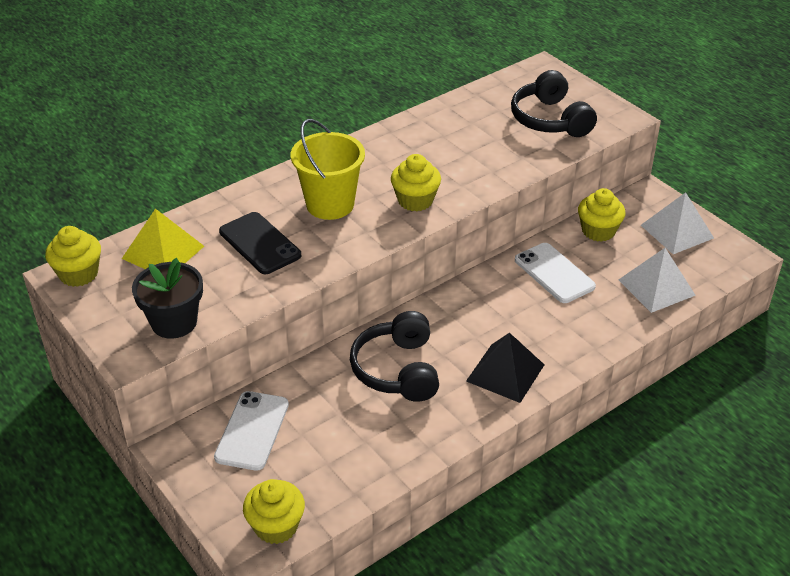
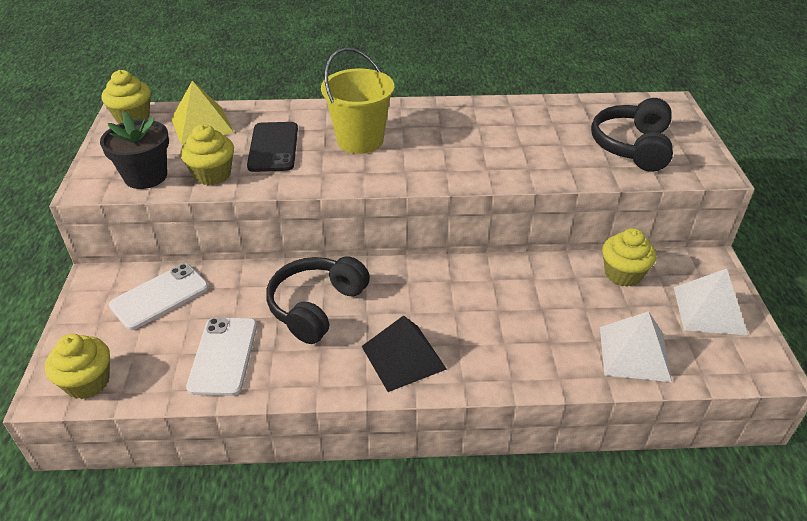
camera: 35 degrees right, 0 degrees up
(415, 200) = (432, 165): yellow cupcake -> yellow cupcake (212, 174)
(554, 273) = (540, 292): white phone -> white phone (223, 356)

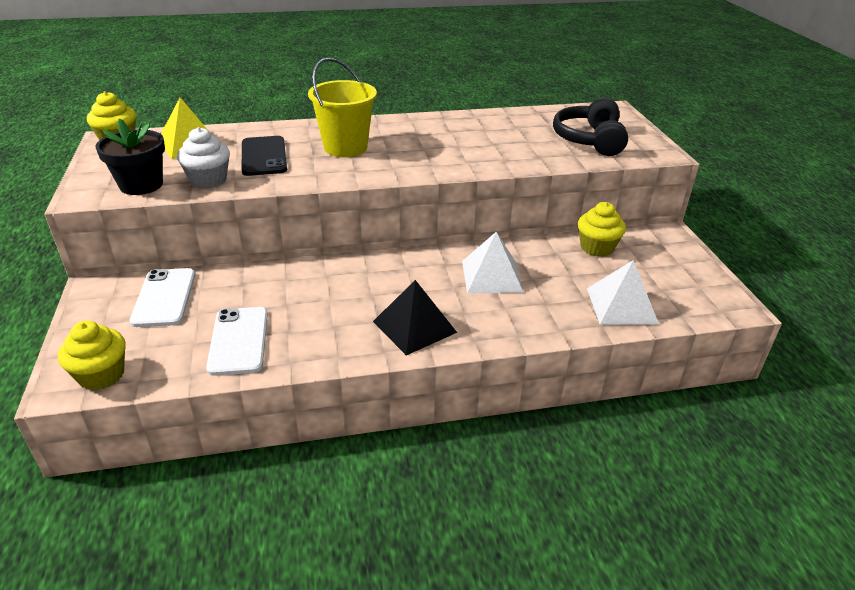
camera: 10 degrees left, 5 degrees down
(160, 296) = (164, 297): white phone -> white phone turned 45 degrees counterclockwise
(212, 174) = (208, 180): yellow cupcake -> white cupcake
(316, 307) = (323, 293): black headphones -> none
(709, 310) = (677, 268): white pyramid -> white pyramid (491, 276)

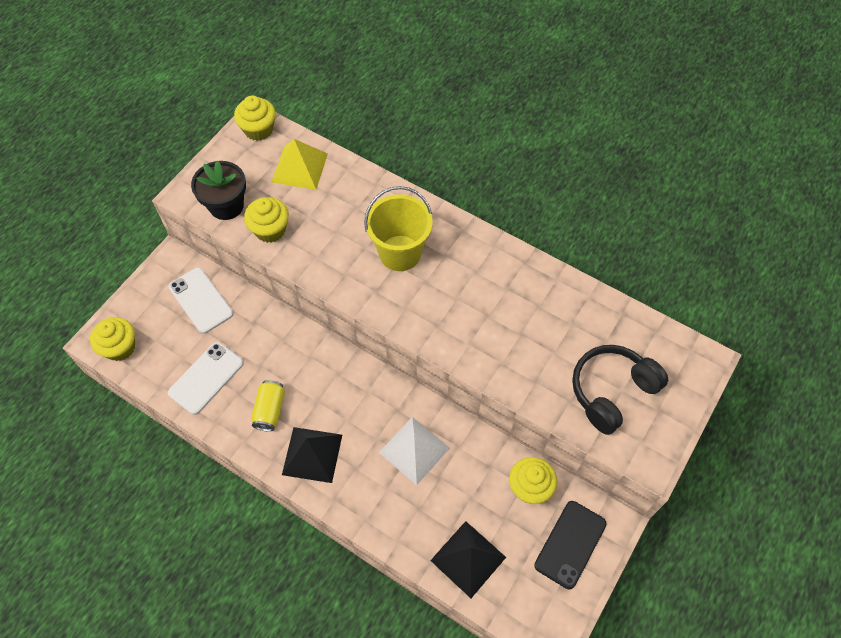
camera: 45 degrees right, 25 degrees up
(164, 297) = (201, 300): white phone -> white phone turned 75 degrees counterclockwise
(208, 180) = (270, 230): white cupcake -> yellow cupcake
(264, 156) = (332, 223): black phone -> black phone (570, 544)
(335, 324) = (270, 410): none -> yellow can
(621, 306) = (468, 559): white pyramid -> black pyramid

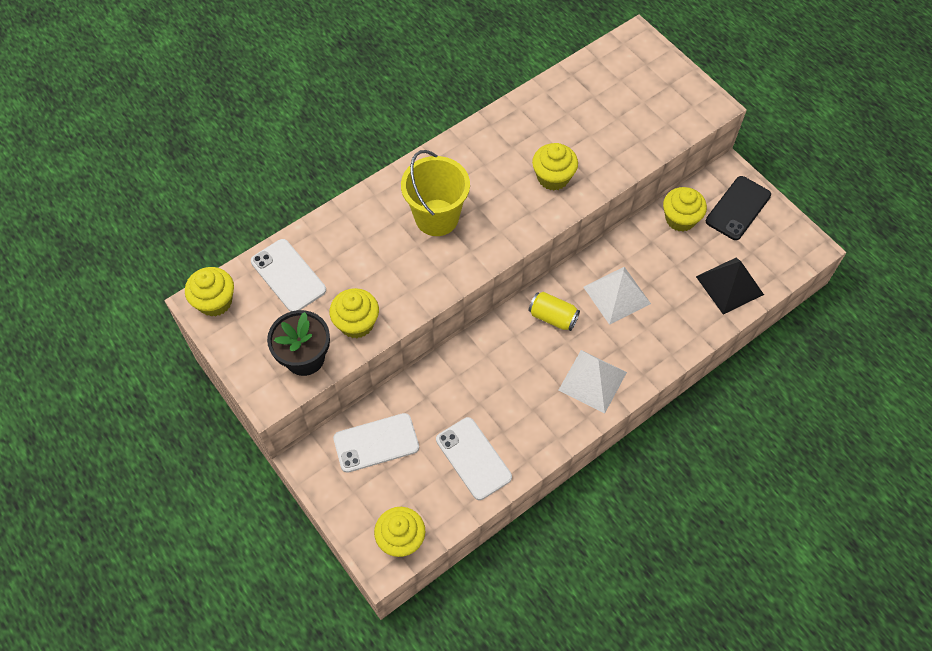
camera: 70 degrees left, 0 degrees up
(270, 410) = (532, 406): yellow can -> yellow can (553, 317)
(299, 167) = (288, 276): yellow pyramid -> white phone
(312, 454) = (592, 381): black pyramid -> white pyramid
(486, 334) = (553, 177): none -> yellow cupcake
(570, 544) = (738, 208): black phone -> black phone turned 75 degrees clockwise
(612, 391) = (642, 109): black headphones -> none

